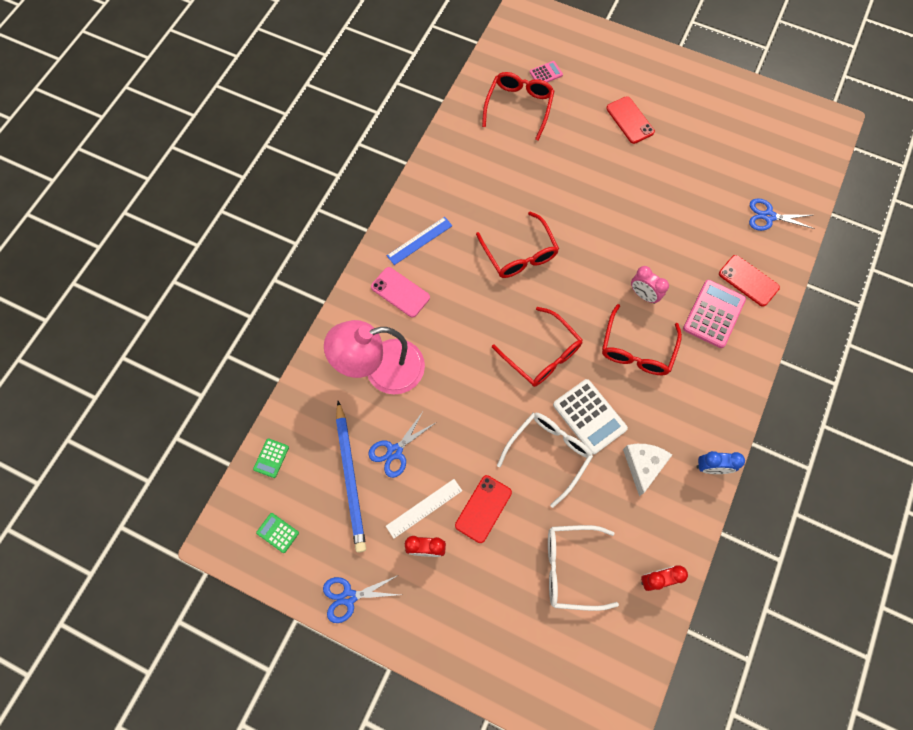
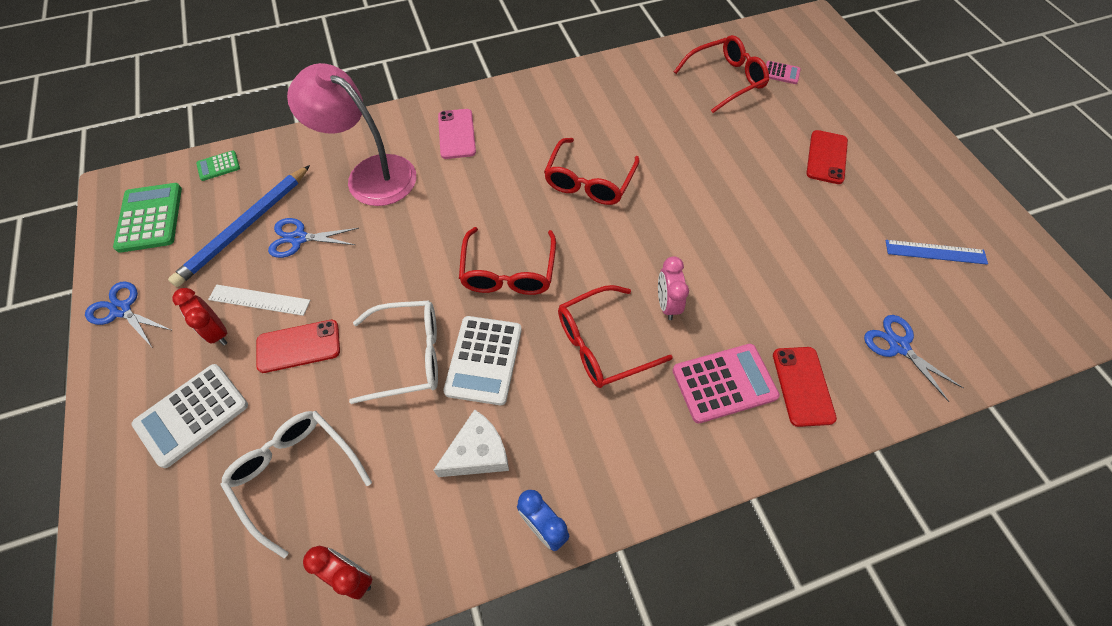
camera: 45 degrees right, 10 degrees down
(277, 533) = (150, 218): green calculator -> green calculator, size x1.92
(419, 240) = (519, 111): blue ruler -> blue ruler (935, 252)
(477, 600) = (192, 415): none -> white calculator

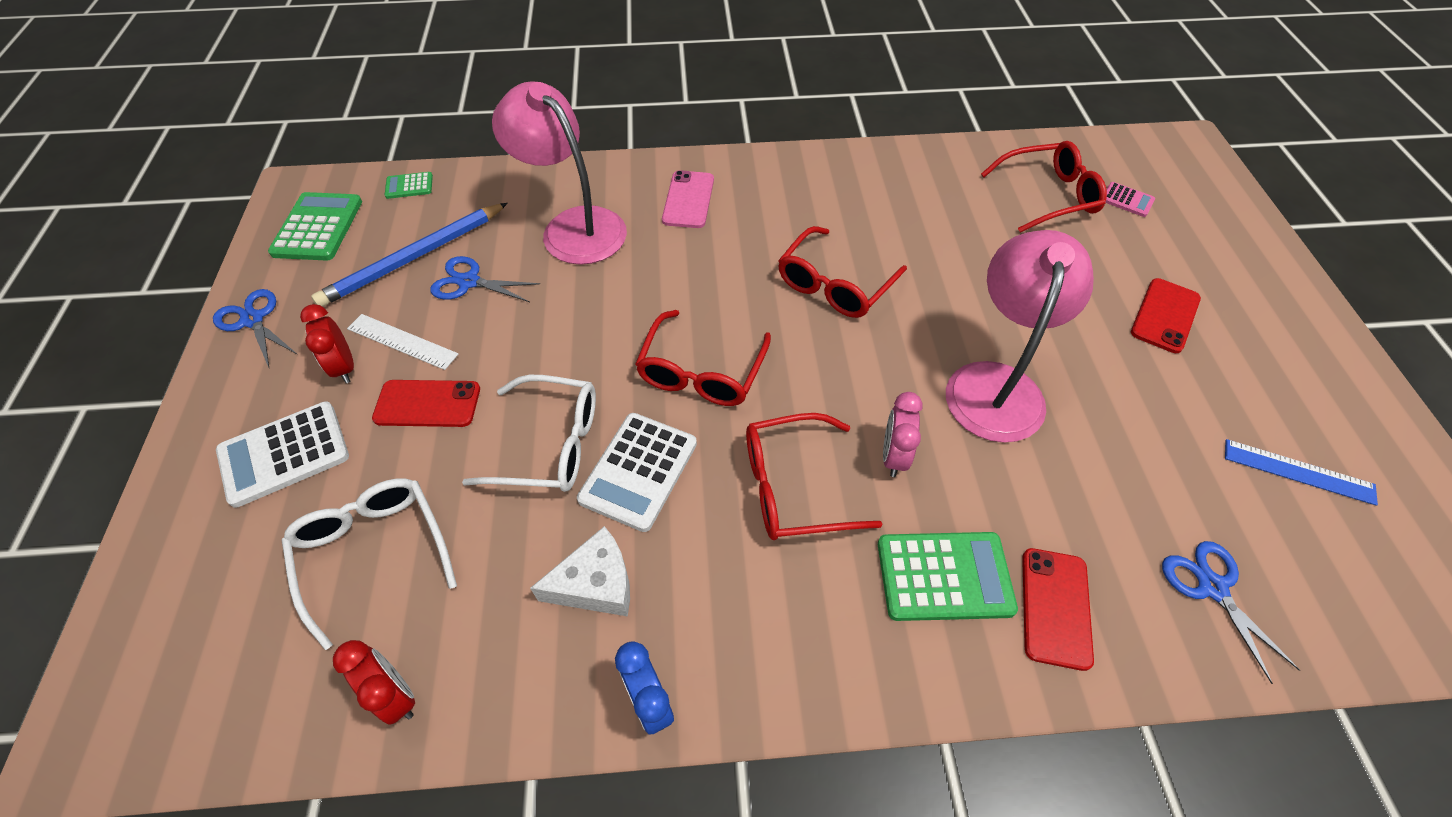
camera: 15 degrees right, 5 degrees down
(724, 233) = (996, 384): none -> pink lamp
(724, 383) = (944, 576): pink calculator -> green calculator

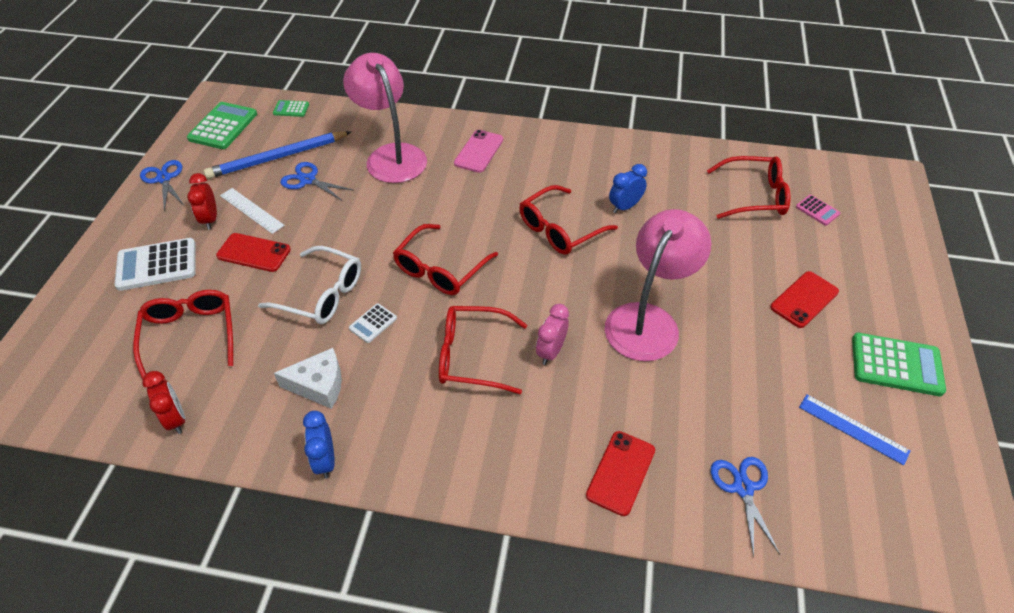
camera: 15 degrees right, 5 degrees down
(373, 553) = (190, 335): white glasses -> red glasses
(639, 471) = (373, 323): white calculator -> white calculator, size x0.52
(902, 239) = (625, 207): none -> blue clock
(944, 576) = (551, 435): green calculator -> green calculator (896, 365)

